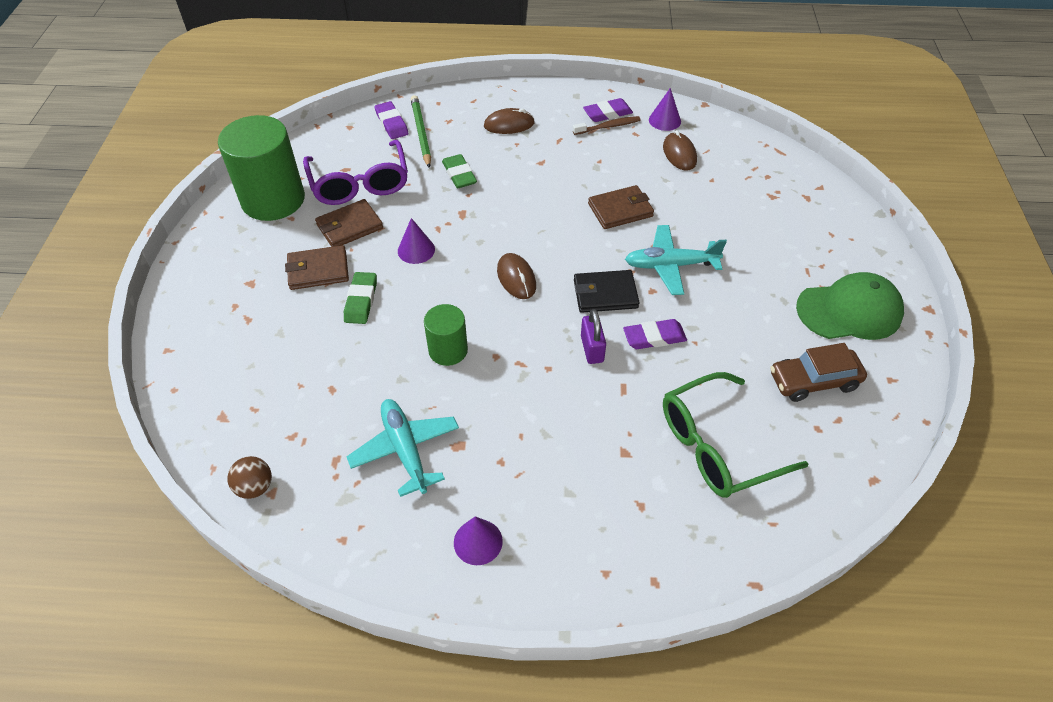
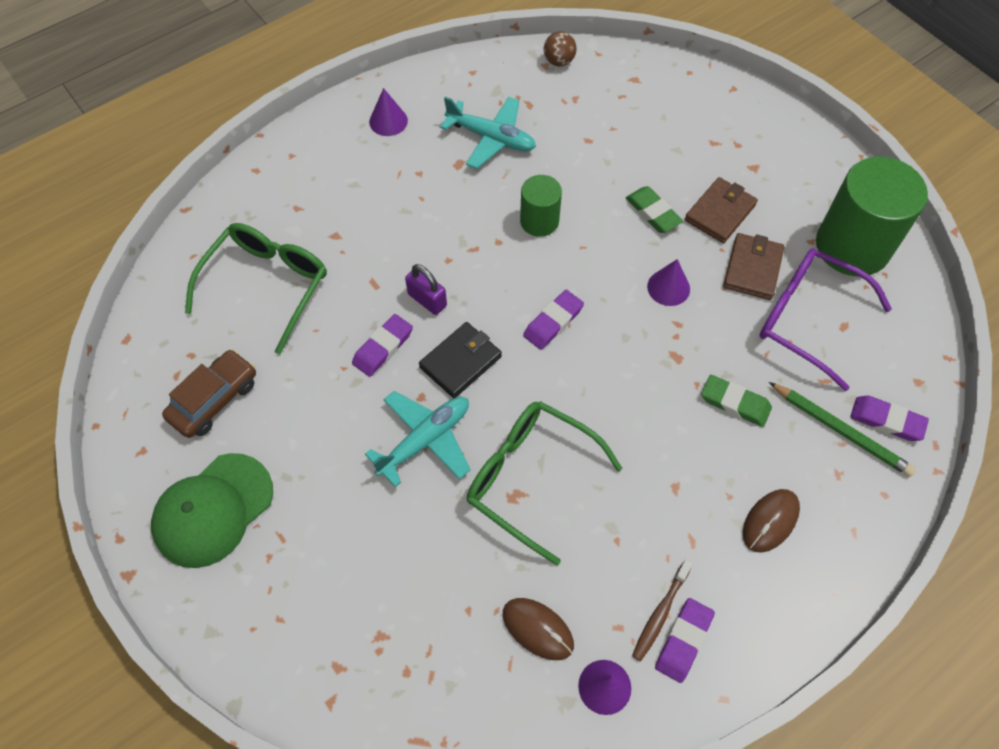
camera: 140 degrees right, 10 degrees up
(516, 278) = (553, 322): brown mouse -> purple eraser
(620, 210) = (531, 479): brown wallet -> green glasses

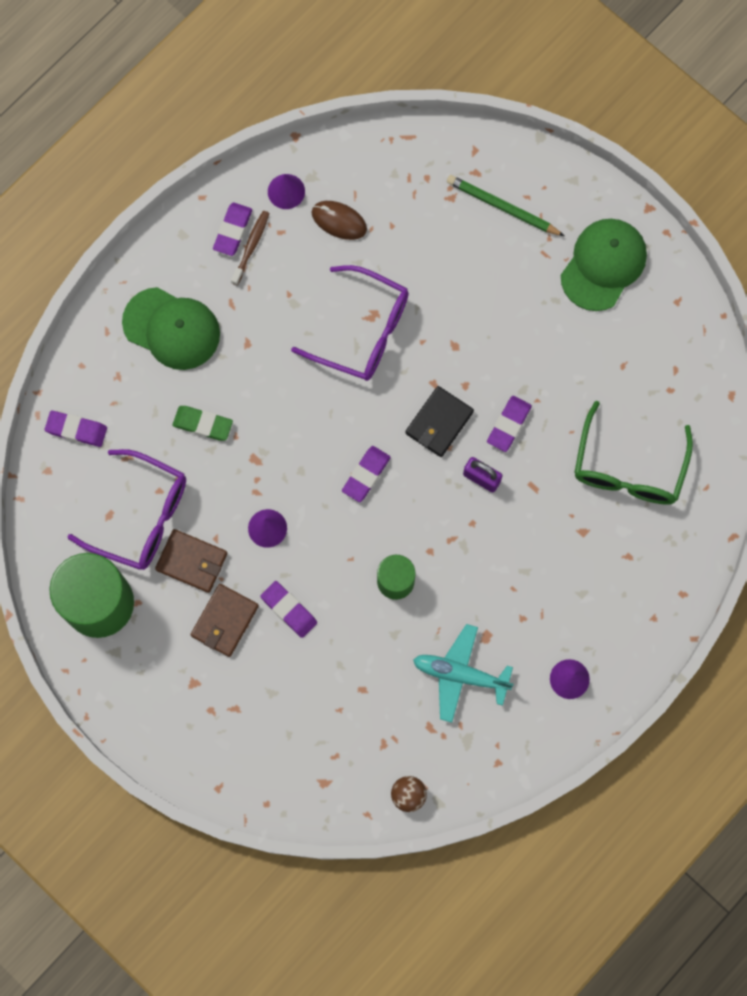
camera: 170 degrees right, 15 degrees up
(214, 399) = (635, 354): brown car -> none
(425, 440) = (453, 348): turquoise plane -> none
(531, 479) = (362, 331): green glasses -> purple glasses
(653, 212) = (289, 610): green eraser -> purple eraser
(752, 269) = (191, 561): brown wallet -> brown wallet turned 75 degrees counterclockwise
(770, 521) = (171, 328): brown mouse -> green cap
(840, 431) = (115, 414): green pencil -> green pencil (502, 207)

